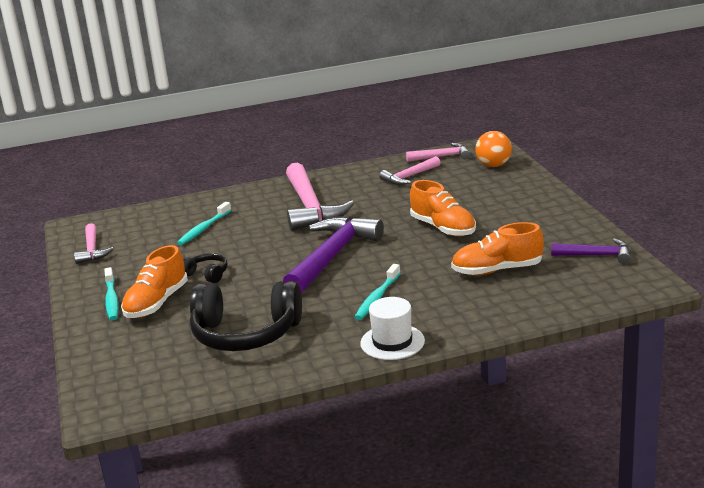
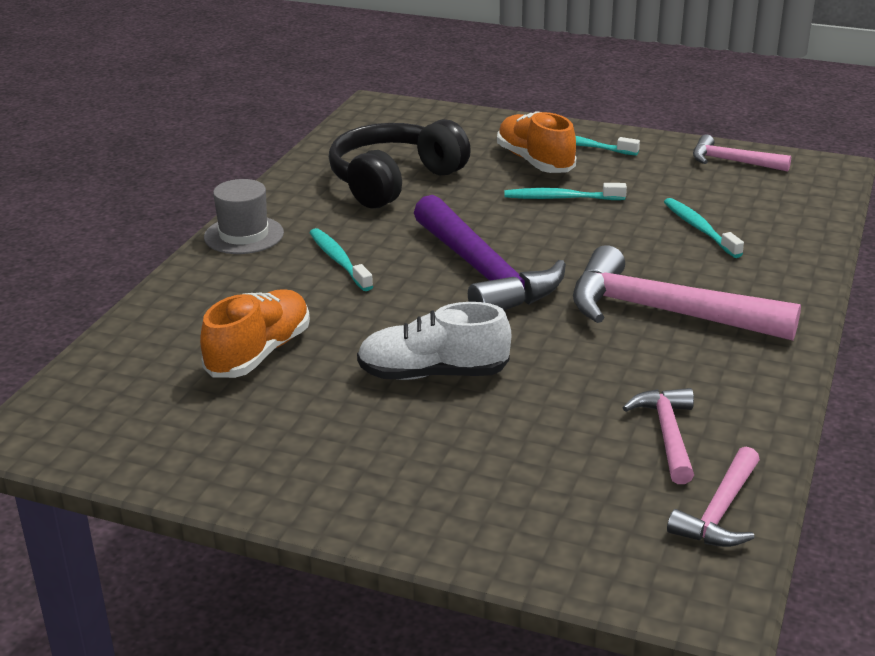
camera: 125 degrees right, 5 degrees up
(207, 274) = (561, 198): black headphones -> turquoise toothbrush
(392, 342) = (244, 235): white hat -> grey hat
(443, 228) = (433, 374): orange shoe -> white shoe
(493, 165) = (596, 544): orange ball -> none
(597, 255) = (154, 441): purple hammer -> none

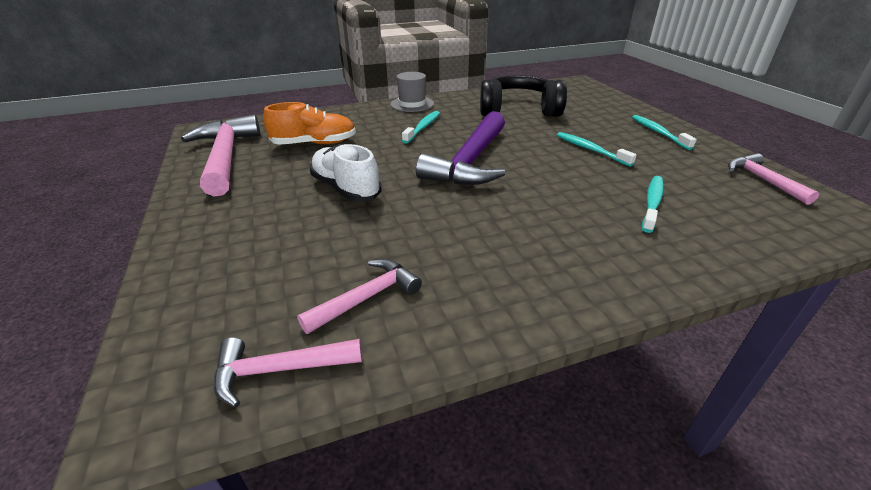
camera: 50 degrees right, 5 degrees up
(535, 161) = (612, 129): orange shoe -> none
(663, 312) = (523, 232): pink hammer -> pink hammer (226, 157)

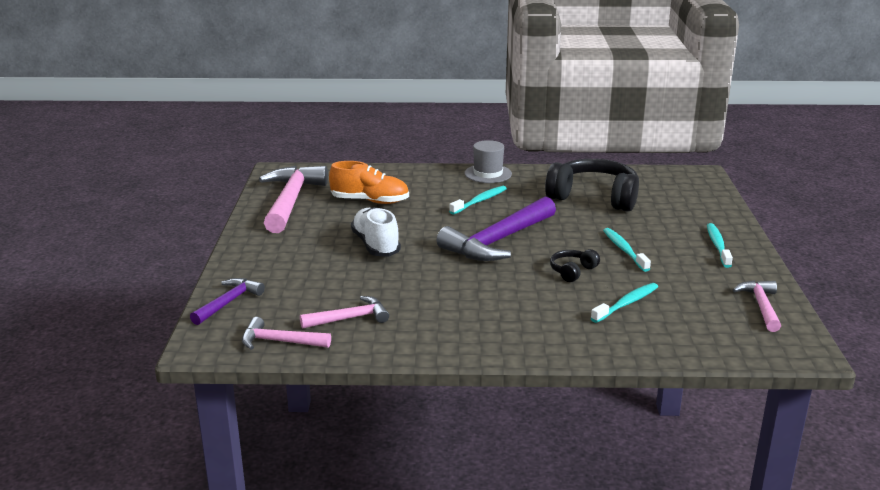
camera: 20 degrees right, 10 degrees down
(176, 313) = (228, 302): none -> purple hammer
(567, 179) = (572, 271): none -> black headphones

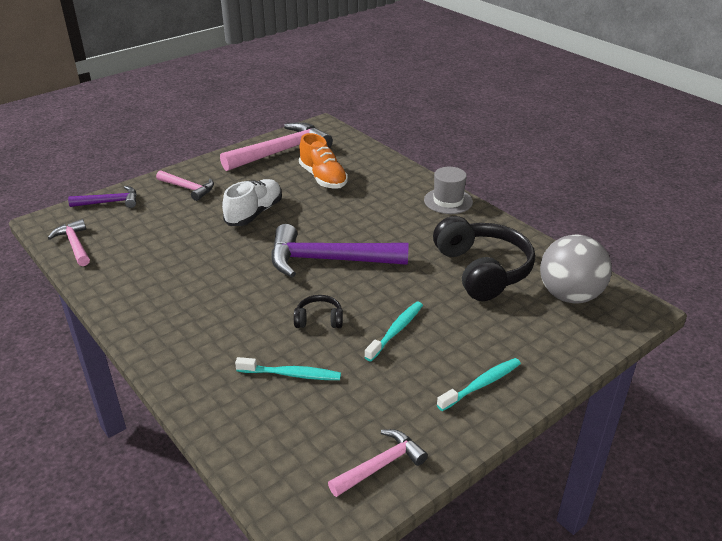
camera: 50 degrees right, 10 degrees up
(350, 318) = (132, 255): pink hammer -> pink hammer (188, 188)
(480, 201) = (390, 220): turquoise toothbrush -> none
(660, 185) = (569, 295): none -> grey ball

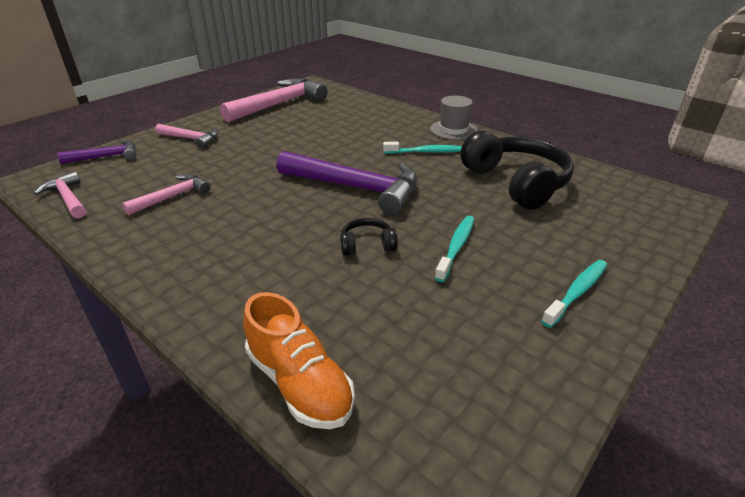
camera: 10 degrees left, 0 degrees up
(254, 213) = (266, 154): white shoe -> none
(291, 374) = (355, 308): turquoise toothbrush -> turquoise toothbrush (426, 152)
(323, 178) = (326, 121): orange shoe -> orange shoe (299, 383)
(328, 260) = (356, 188): purple hammer -> purple hammer turned 150 degrees counterclockwise
(381, 465) = (509, 407): pink hammer -> pink hammer (173, 196)
(569, 295) = (612, 196): grey ball -> none

